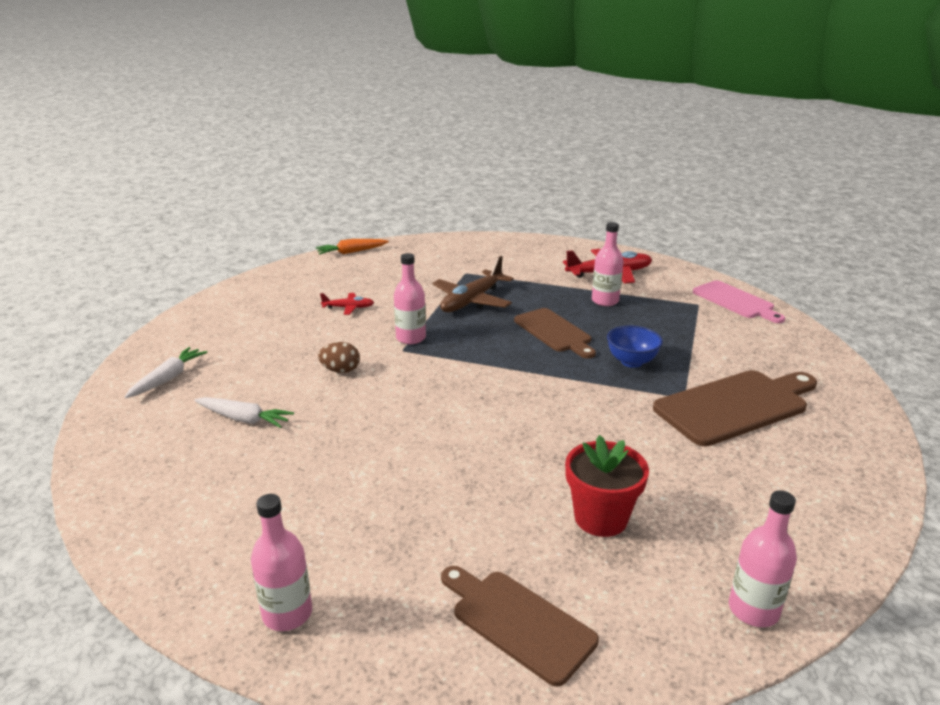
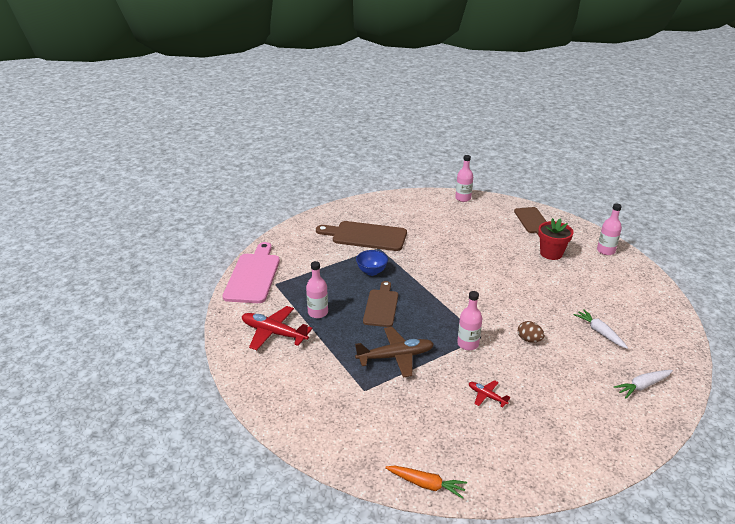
camera: 140 degrees left, 5 degrees up
(600, 518) = (476, 230): red flower pot -> red flower pot (551, 253)
(735, 301) = (253, 275): pink cutting board -> pink cutting board, size x1.51

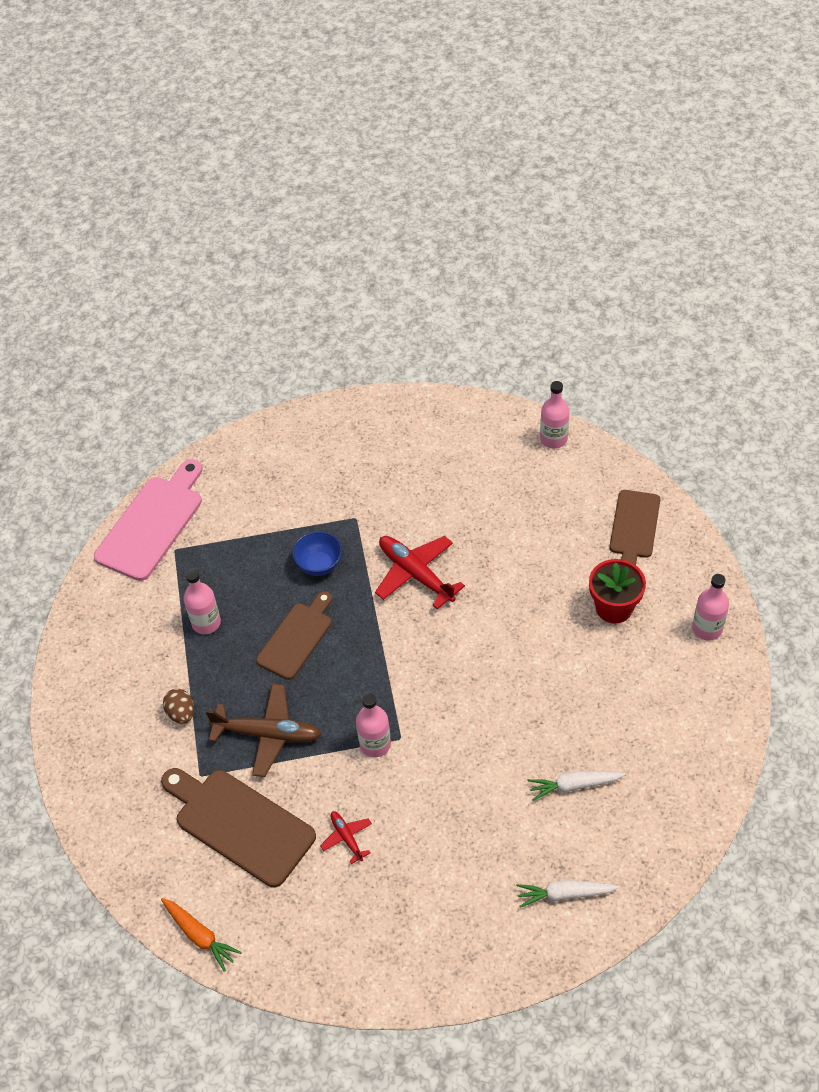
camera: 25 degrees right, 20 degrees up
(274, 333) = (134, 642): red plane -> red plane (416, 574)
(365, 236) = (349, 486): brown cutting board -> brown cutting board (239, 824)
(529, 340) = (464, 765): brown egg -> brown egg (181, 713)
(600, 332) = (574, 785): white carrot -> white carrot turned 90 degrees counterclockwise

